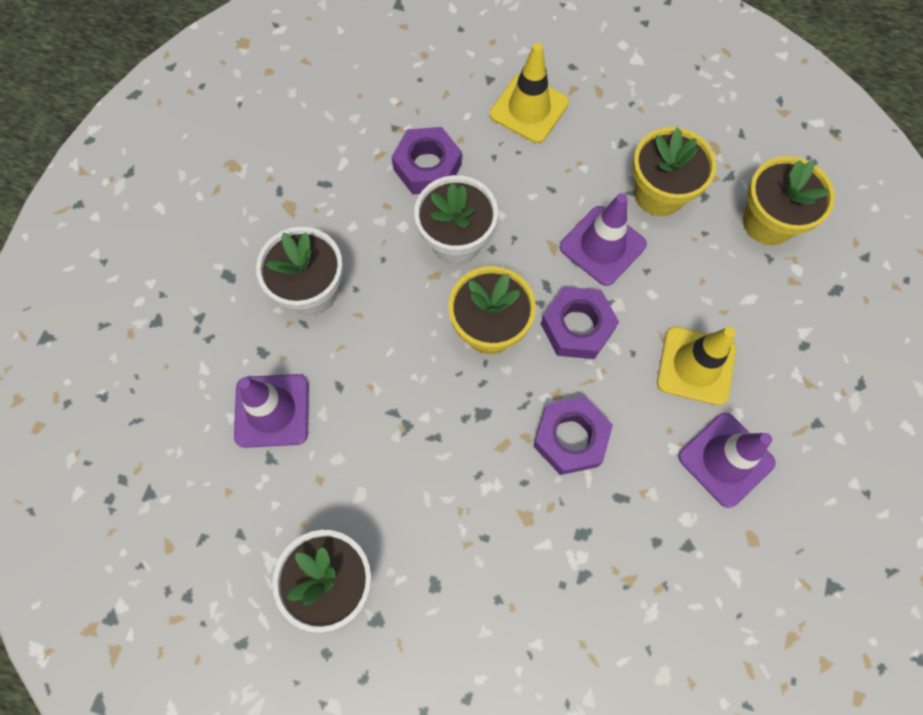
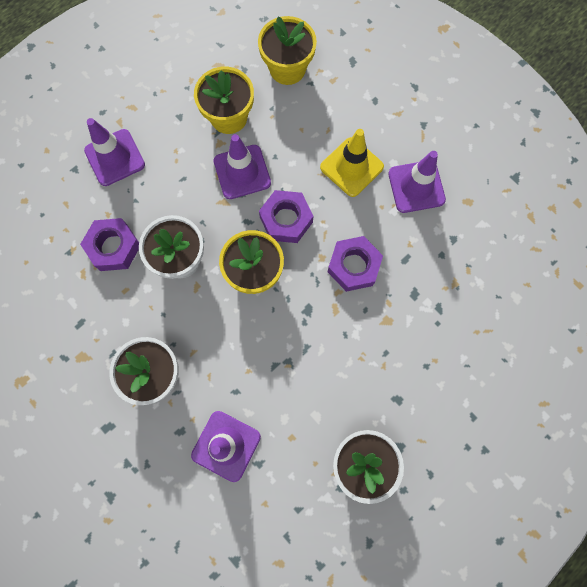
camera: 60 degrees left, 5 degrees up
(529, 109) = (115, 157): yellow traffic cone -> purple traffic cone

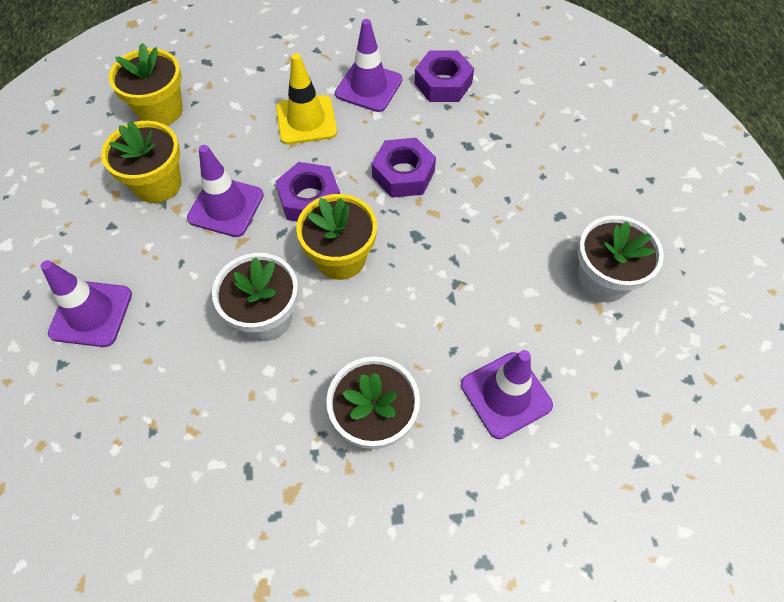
camera: 55 degrees left, 15 degrees down
(114, 247) = (192, 377): purple nut -> purple nut (443, 83)

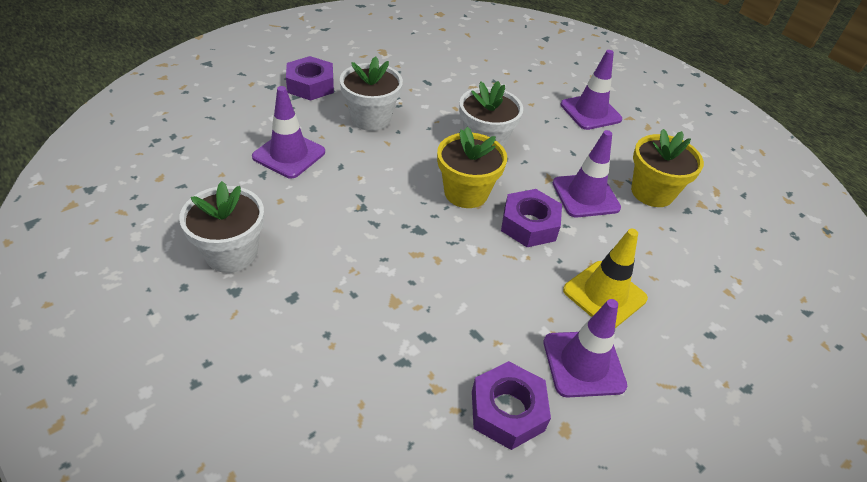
camera: 145 degrees right, 15 degrees down
(160, 110) = (731, 249): yellow flower pot -> none
(403, 174) = (469, 278): purple nut -> purple nut (310, 85)

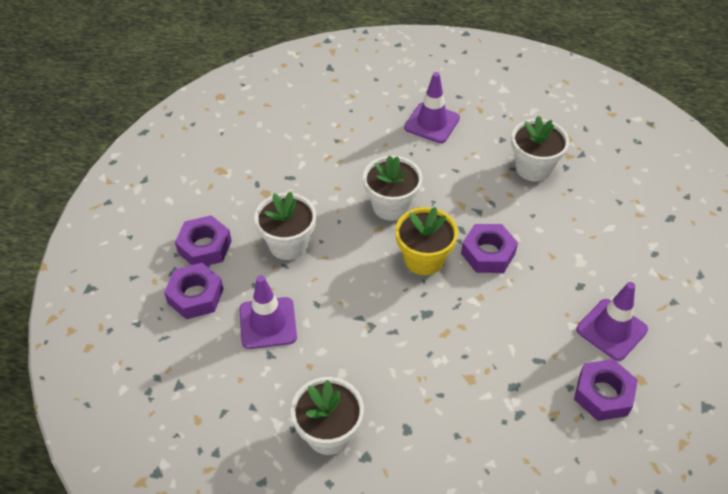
camera: 35 degrees left, 5 degrees up
(264, 108) = (195, 296): none -> purple nut
(585, 195) = (498, 202): purple traffic cone -> none
(604, 294) = (578, 272): yellow traffic cone -> none
(652, 192) = (533, 168): yellow flower pot -> white flower pot

